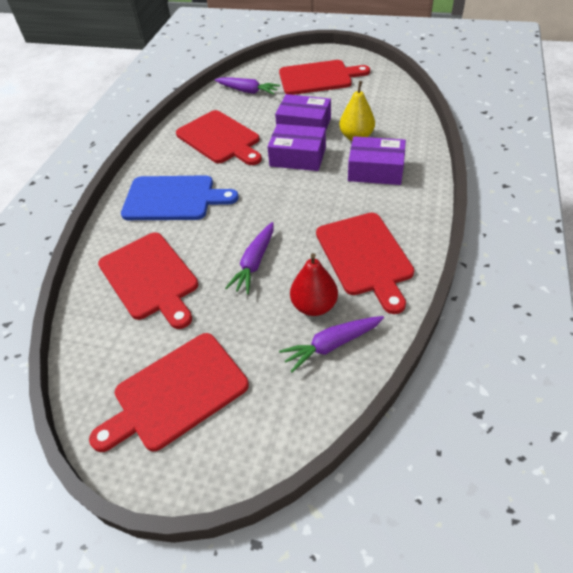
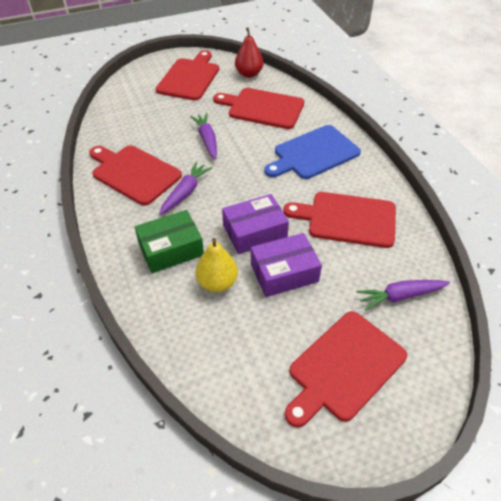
camera: 140 degrees right, 0 degrees up
(314, 306) = (148, 134): red pear -> red pear (249, 74)
(332, 345) = (124, 122): purple carrot -> purple carrot (185, 192)
(375, 170) = (171, 249): purple box -> green box

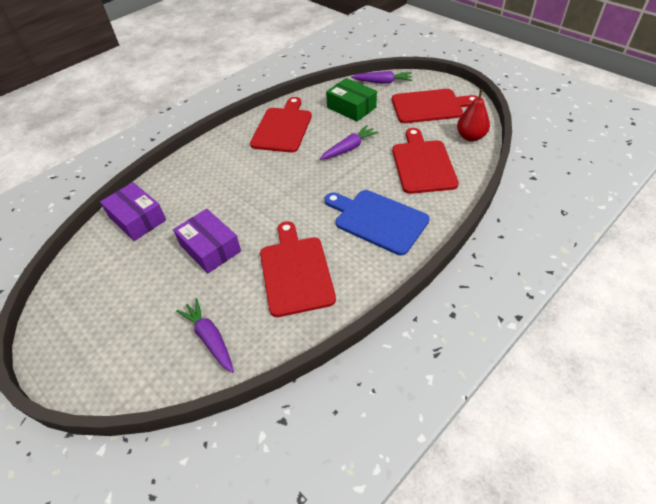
camera: 70 degrees right, 0 degrees up
(171, 249) = (211, 177): green box -> green box (351, 107)
(185, 192) = (276, 161): purple carrot -> purple carrot (382, 82)
(217, 282) = (186, 213): yellow pear -> none
(255, 232) = (249, 215): purple box -> purple box (137, 219)
(344, 367) = (121, 316): red cutting board -> none

